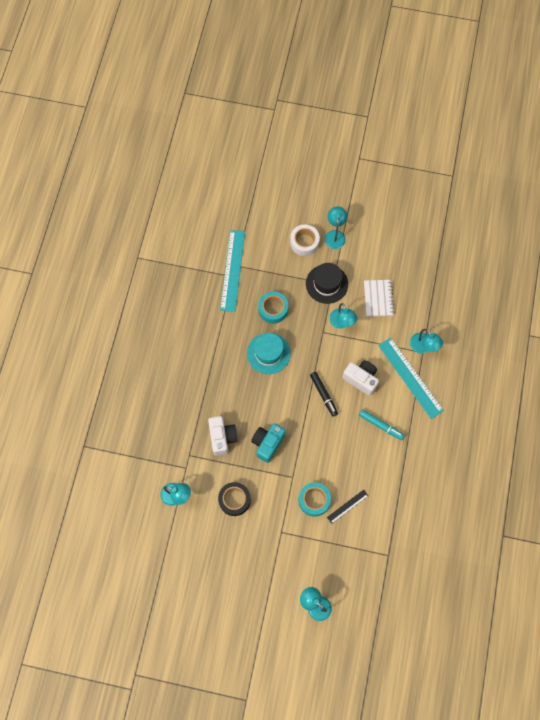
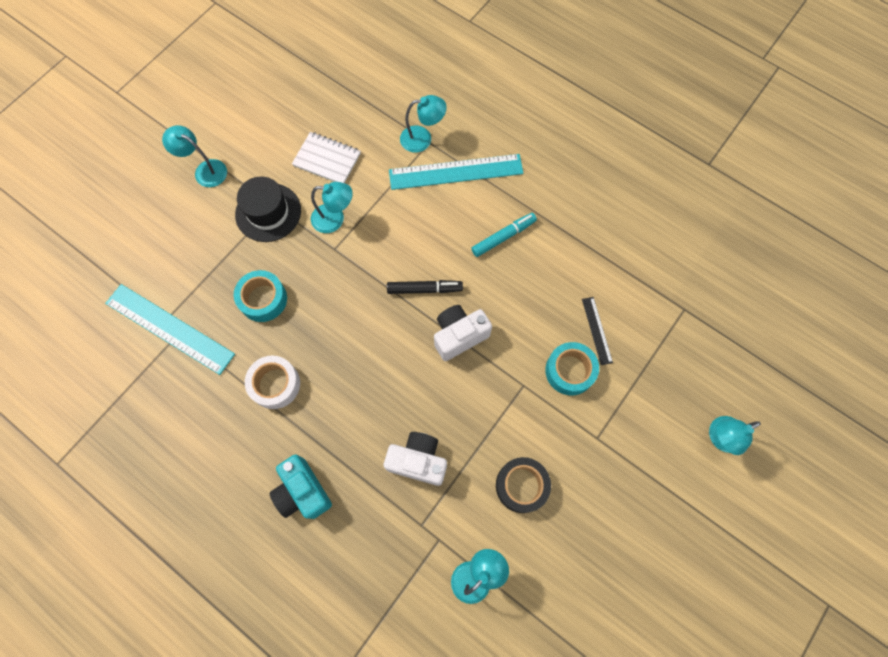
camera: 65 degrees left, 0 degrees up
(267, 443) = (458, 398): turquoise camera -> turquoise camera (303, 491)
(268, 353) = (325, 335): turquoise hat -> none
(304, 242) = (190, 213): white tape -> white tape (275, 384)
(361, 379) = (427, 231): white camera -> white camera (459, 336)

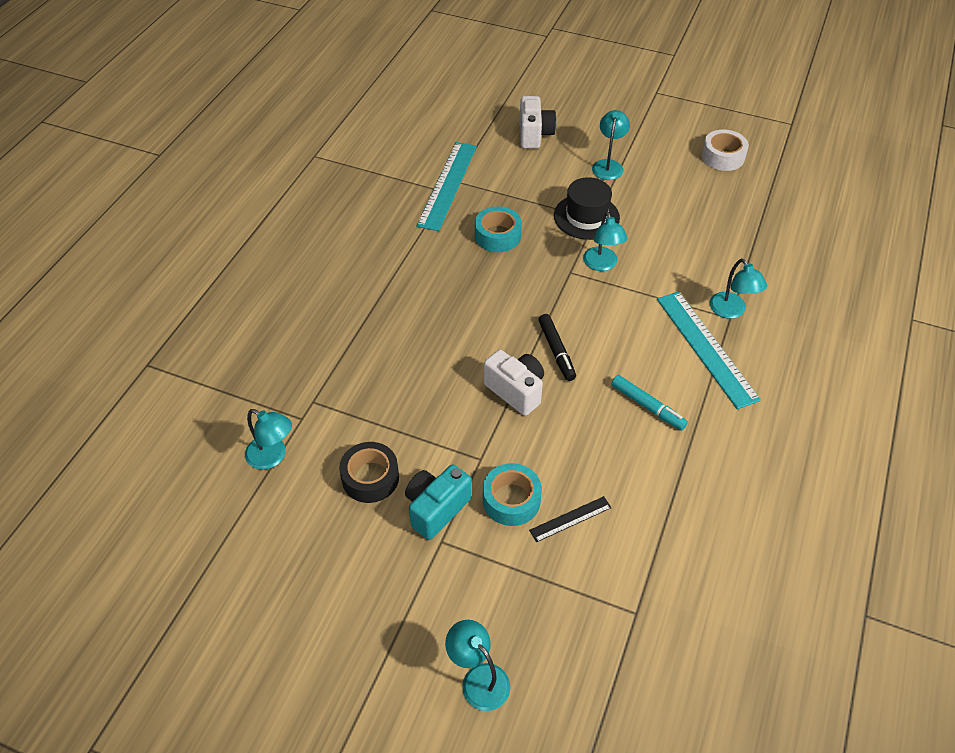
camera: 75 degrees right, 20 degrees down
(275, 384) = (419, 264): white tape -> white tape (723, 156)
(303, 491) = (326, 308): turquoise camera -> turquoise camera (436, 509)
(327, 159) = (664, 243): white notebook -> none
(418, 461) = (374, 385): white camera -> white camera (534, 134)

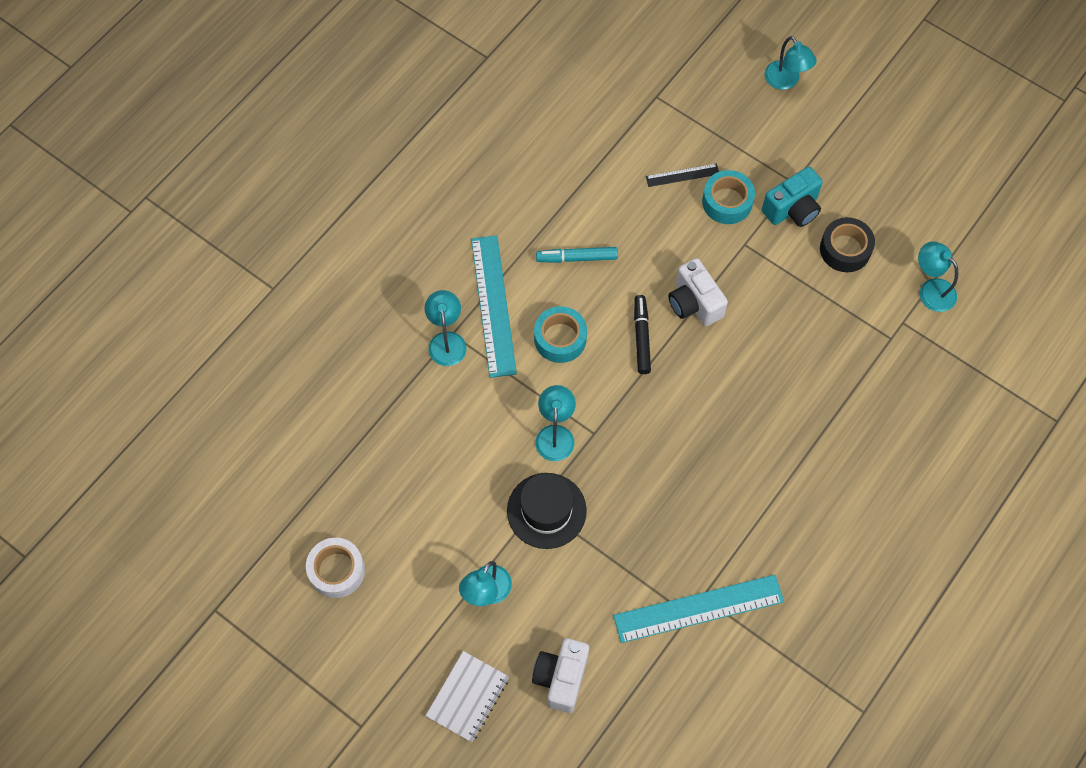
camera: 165 degrees left, 15 degrees up
(448, 185) = (698, 608): turquoise ruler -> turquoise ruler turned 45 degrees clockwise
(497, 236) = (659, 507): turquoise tape -> turquoise tape (560, 338)
(594, 115) = (468, 697): none -> white notebook
(647, 406) = (577, 258): turquoise marker -> turquoise marker turned 60 degrees counterclockwise

